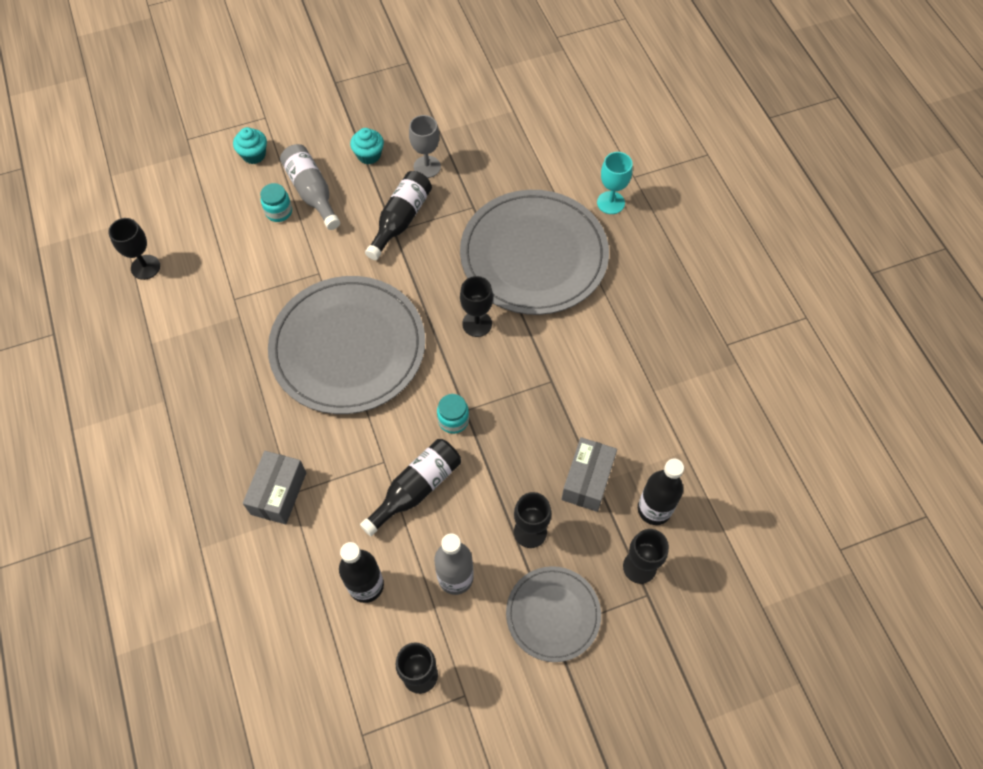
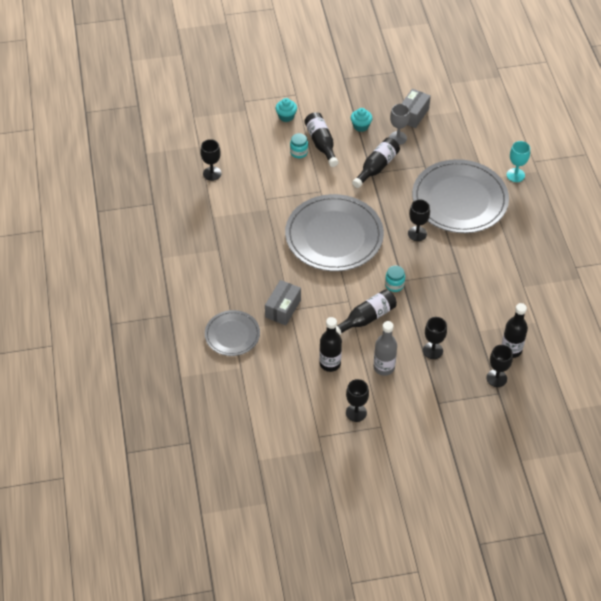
camera: 10 degrees right, 10 degrees down
(312, 192) = (321, 144): grey bottle -> black bottle
(553, 614) = (439, 394): grey plate -> grey plate (232, 334)
(587, 480) = (472, 329): grey box -> grey box (413, 115)

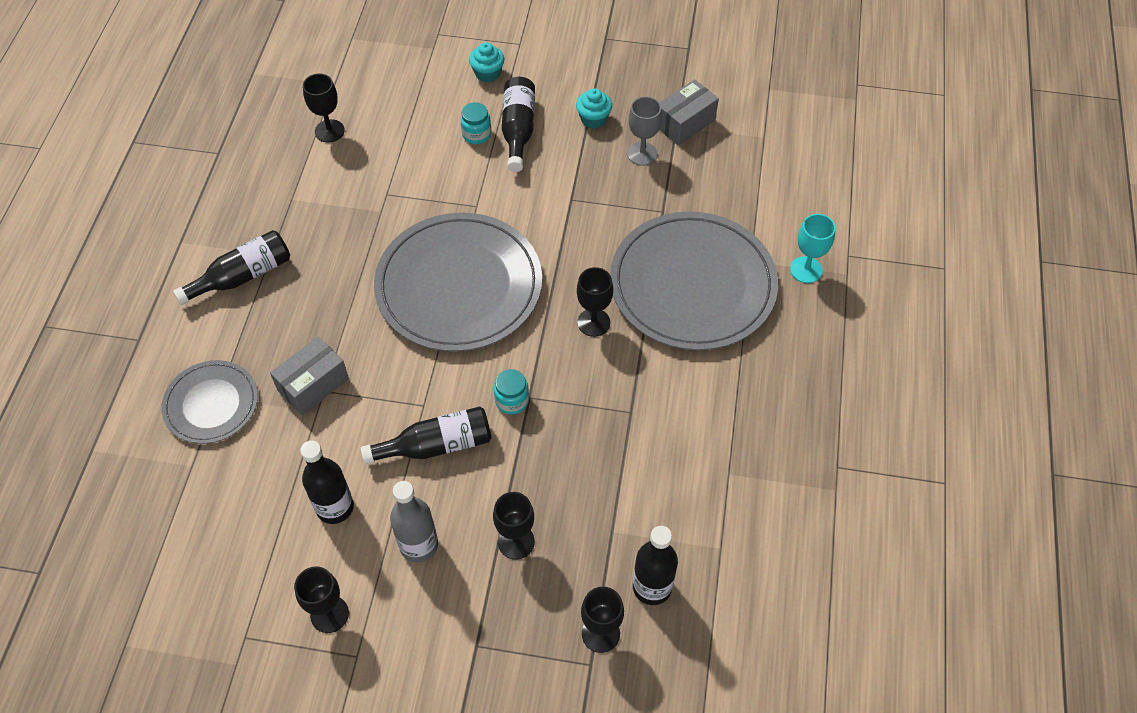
camera: 20 degrees right, 5 degrees up
(376, 167) = (584, 192): black bottle -> black bottle (242, 276)

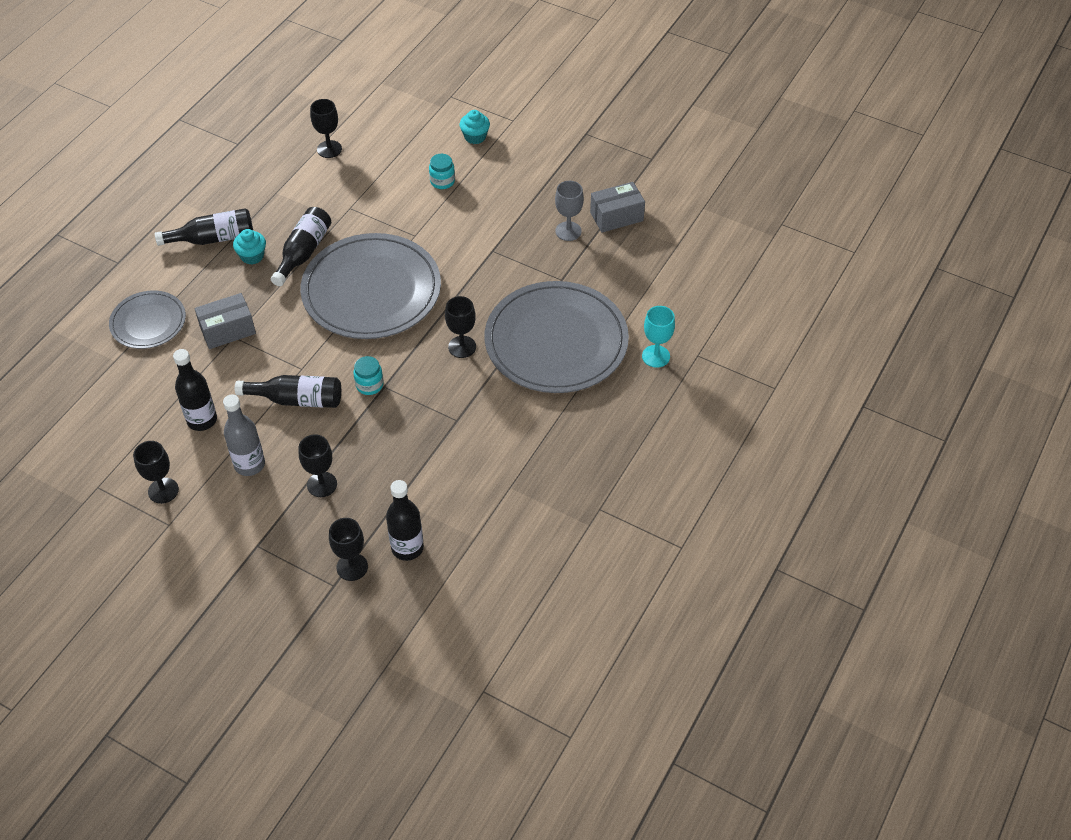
camera: 20 degrees right, 5 degrees down
(518, 130) = (477, 187): black bottle -> black bottle (303, 252)
(593, 119) = (542, 194): turquoise cupcake -> turquoise cupcake (252, 256)

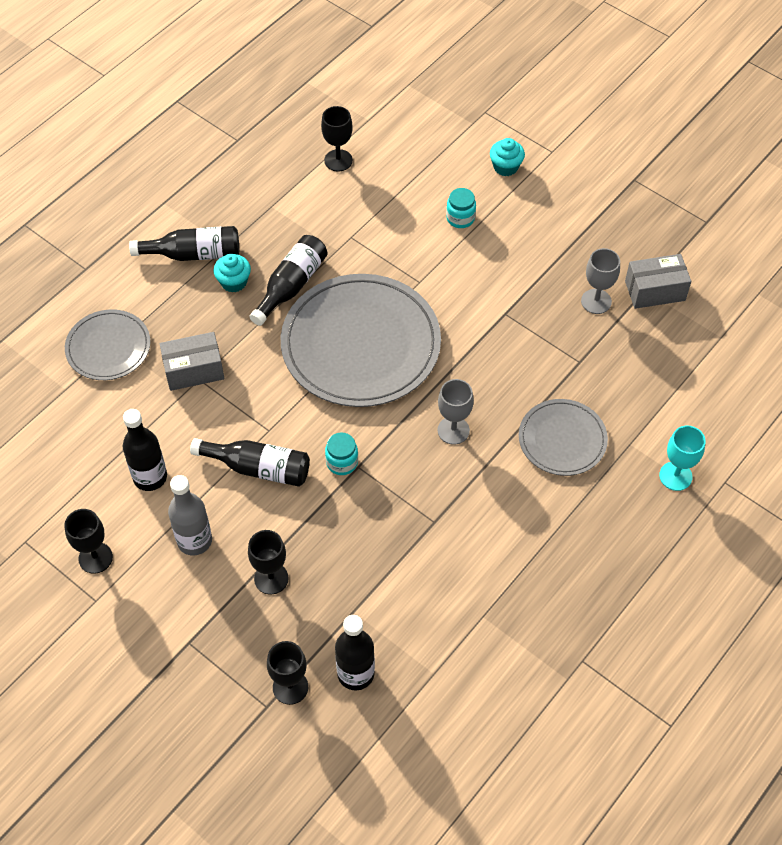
camera: 10 degrees right, 5 degrees up
(462, 347) = (453, 430): black goblet -> grey goblet
(556, 341) = (562, 439): grey plate -> grey plate, size x0.53

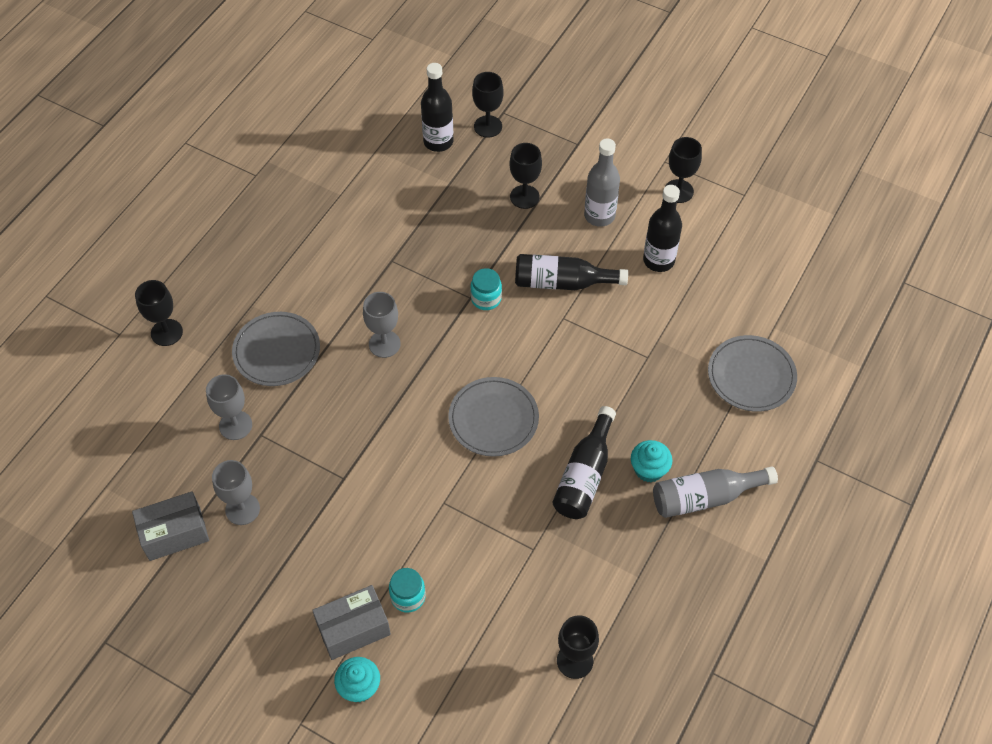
camera: 170 degrees right, 0 degrees up
(193, 254) = (705, 497): black bottle -> grey bottle
(194, 370) = (656, 365): grey box -> grey box (353, 629)
(361, 344) = (493, 418): grey plate -> grey plate, size x0.53
(603, 373) = (235, 425): none -> grey goblet
(675, 476) = (166, 332): turquoise goblet -> black goblet

